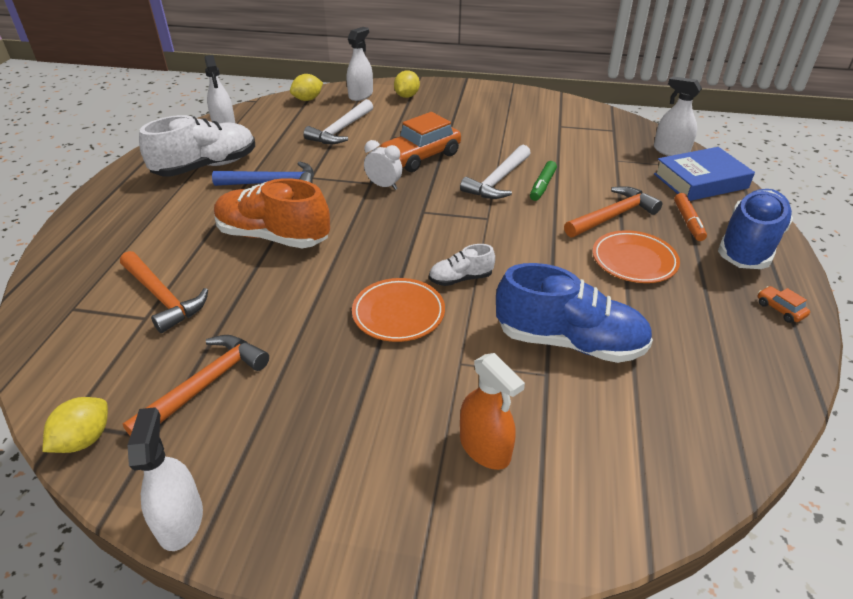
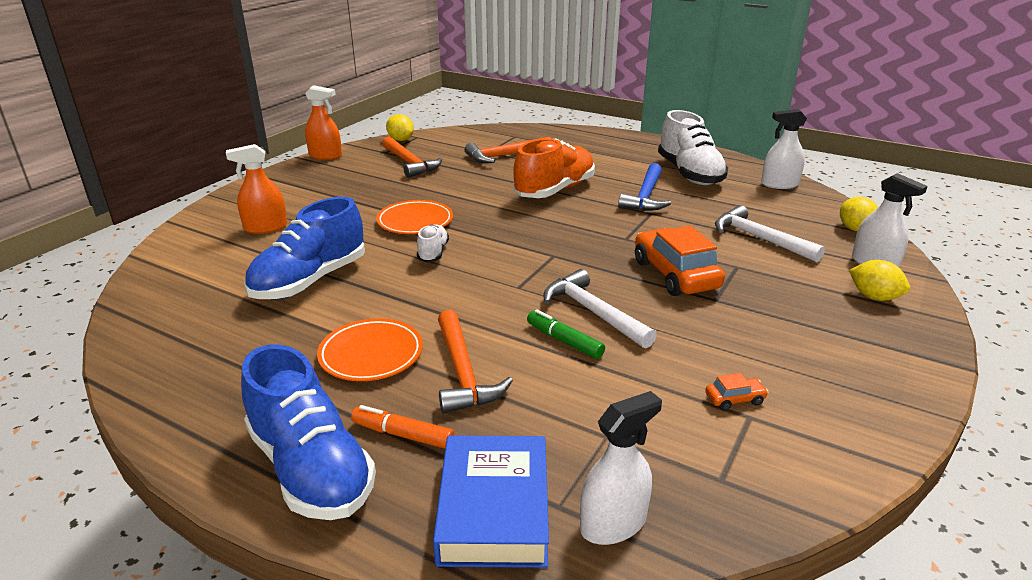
camera: 110 degrees right, 10 degrees down
(180, 520) = (325, 156): white spray bottle -> orange spray bottle
(384, 186) = (615, 244): white clock -> none
(780, 309) = (200, 425): orange car -> orange car (734, 399)

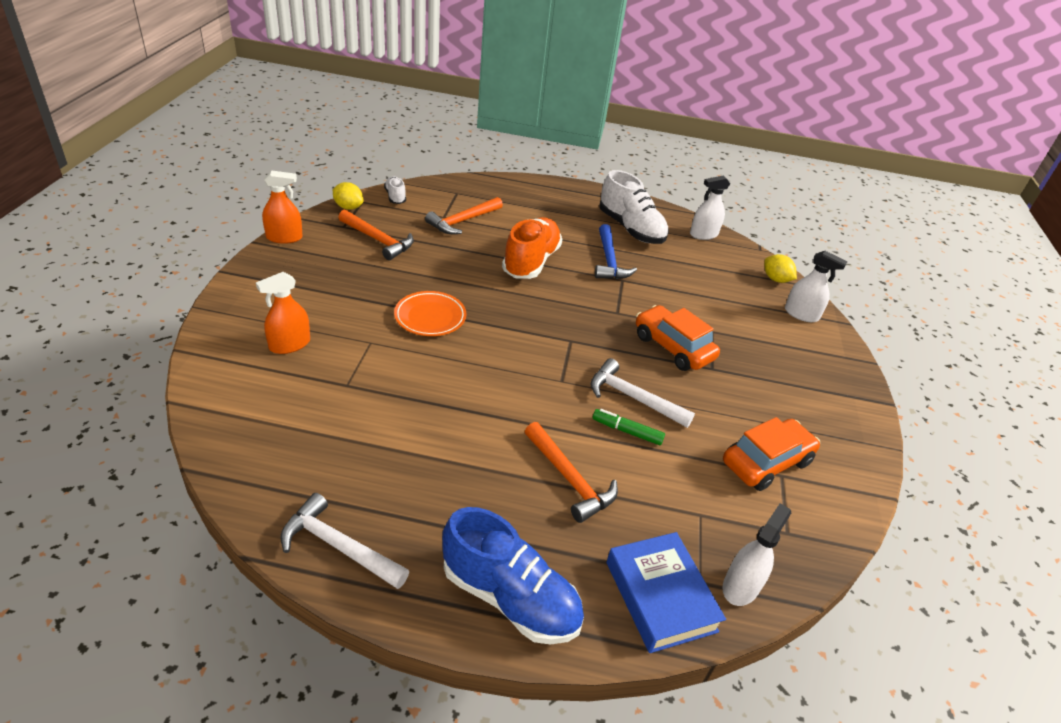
camera: 25 degrees left, 10 degrees up
(310, 281) = (379, 404): blue shoe -> none
(371, 355) = (486, 476): orange plate -> none
(403, 434) = (559, 549): orange marker -> none
(433, 253) = (469, 353): white shoe -> white shoe (395, 197)
(734, 399) = (766, 462): orange car -> orange car, size x2.36
(760, 239) = (715, 299): white hammer -> white hammer (339, 547)
(874, 297) = (813, 348): yellow lemon -> none

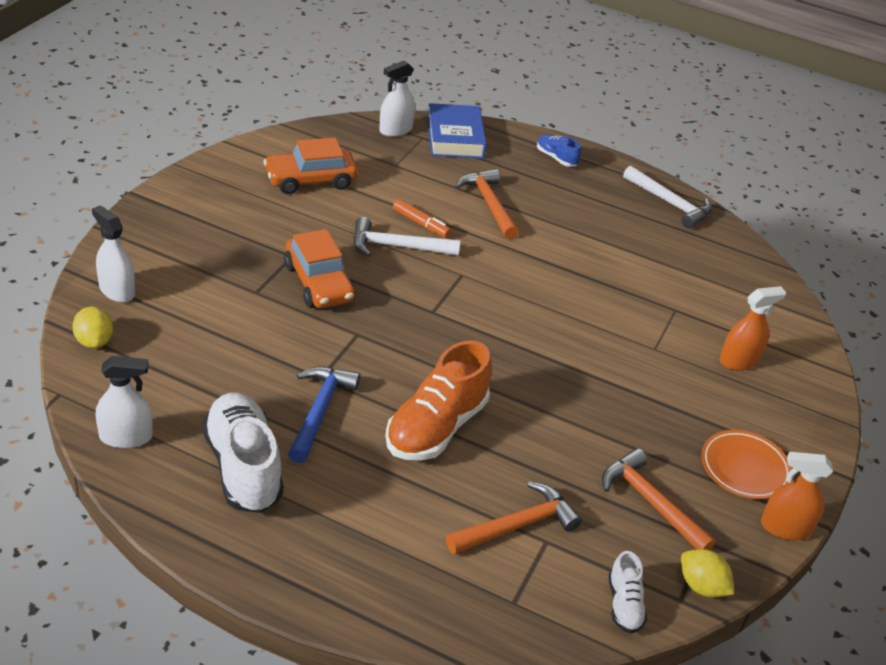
camera: 165 degrees left, 0 degrees up
(430, 317) = (587, 367): orange plate -> orange plate (744, 468)
(510, 597) = (556, 158): blue shoe -> blue shoe, size x0.49
(627, 431) = (421, 224): green marker -> orange marker
(633, 398) = (397, 247): white hammer -> white hammer turned 135 degrees clockwise

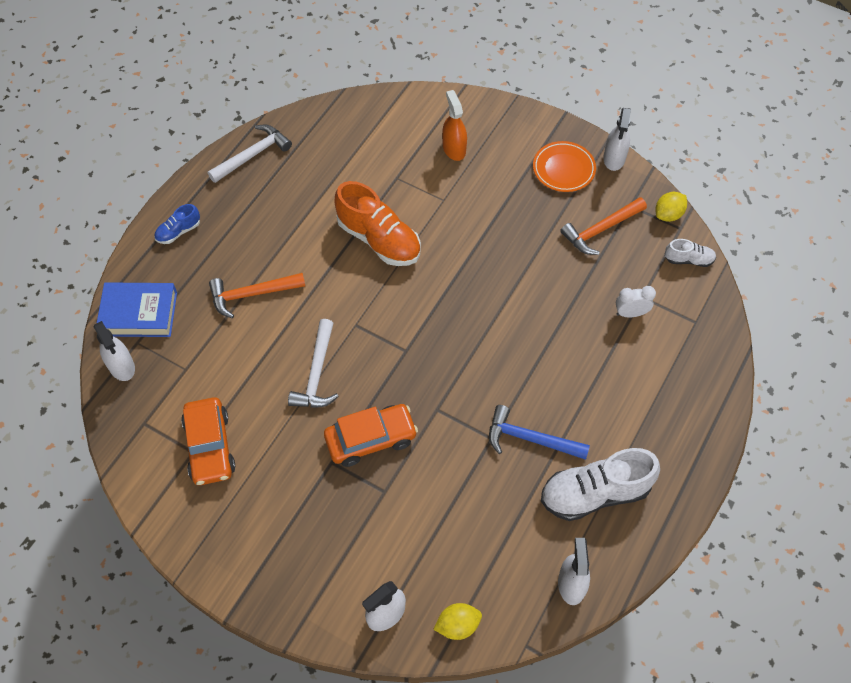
camera: 80 degrees left, 20 degrees up
(421, 224) = (282, 352): orange marker -> none
(436, 427) = (541, 357): orange shoe -> orange shoe (379, 239)
(517, 525) = (630, 313): orange hammer -> white clock
(785, 528) = (614, 158): orange spray bottle -> white spray bottle

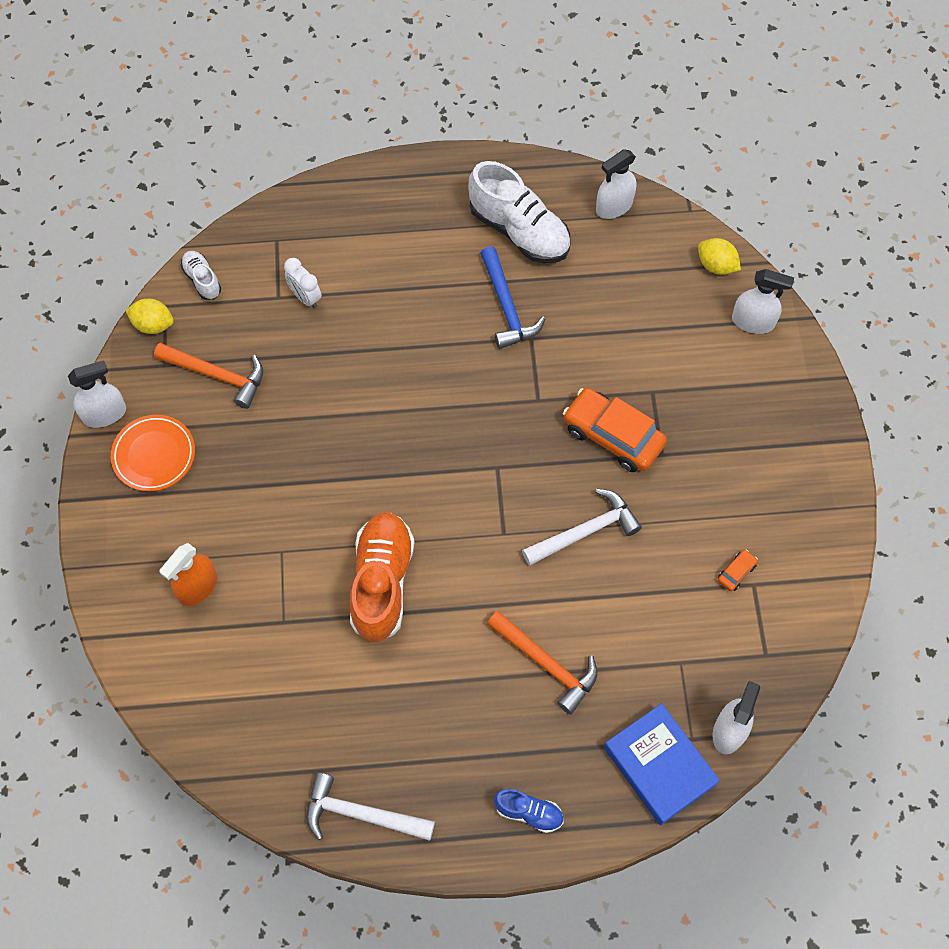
camera: 125 degrees left, 5 degrees up
(210, 447) = (736, 572): orange car -> orange car, size x0.42

